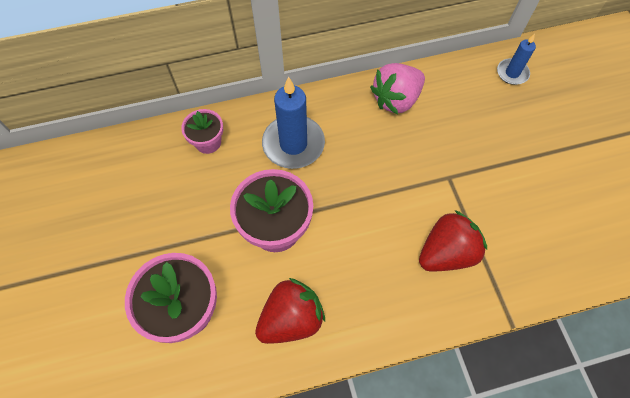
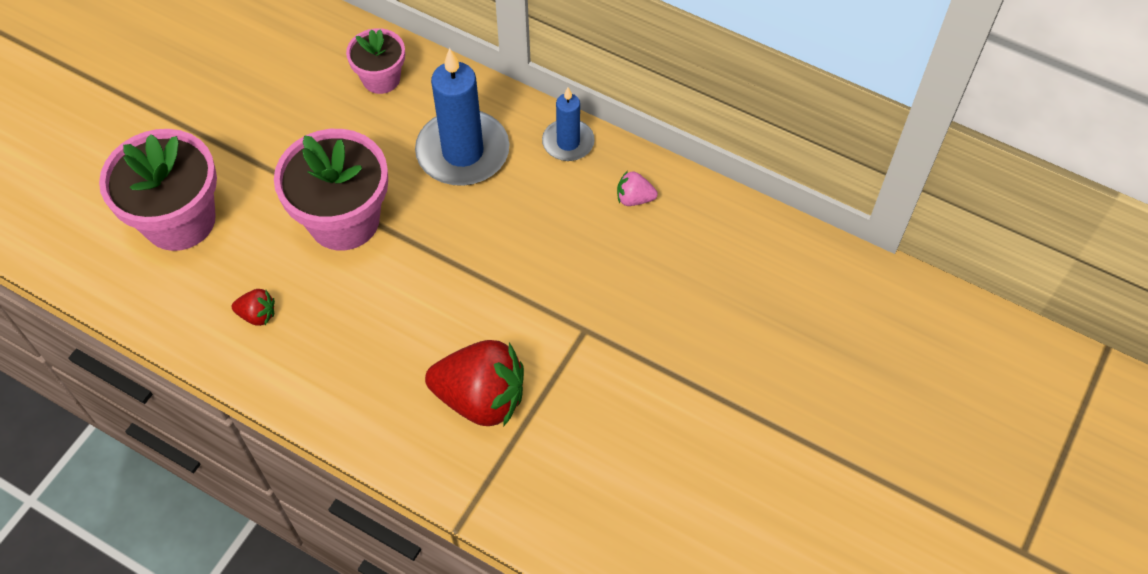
camera: 45 degrees right, 5 degrees down
(291, 318) = (257, 315): red strawberry -> red strawberry, size x0.45
(396, 100) = (634, 198): pink strawberry -> pink strawberry, size x0.45
(512, 73) = (820, 286): blue candle -> blue candle (568, 142)

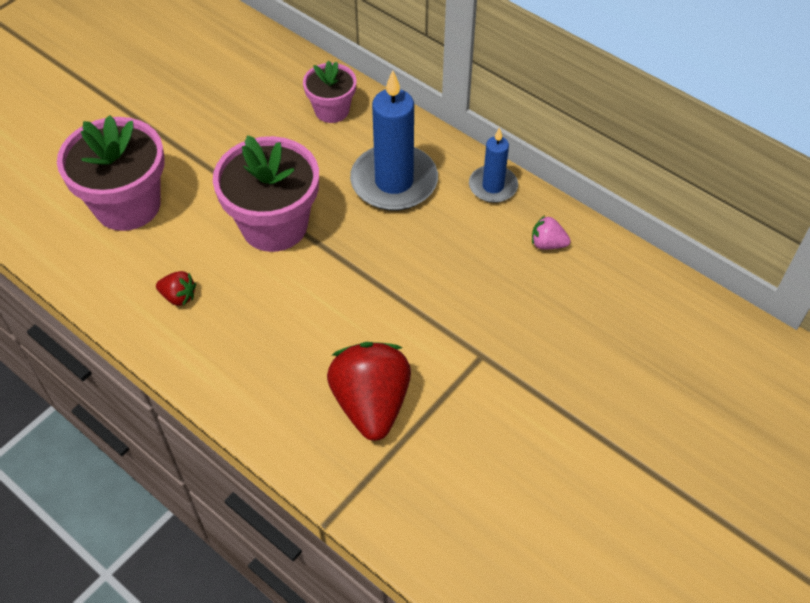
camera: 10 degrees right, 5 degrees down
(481, 398) = (371, 404): red strawberry -> red strawberry turned 120 degrees counterclockwise

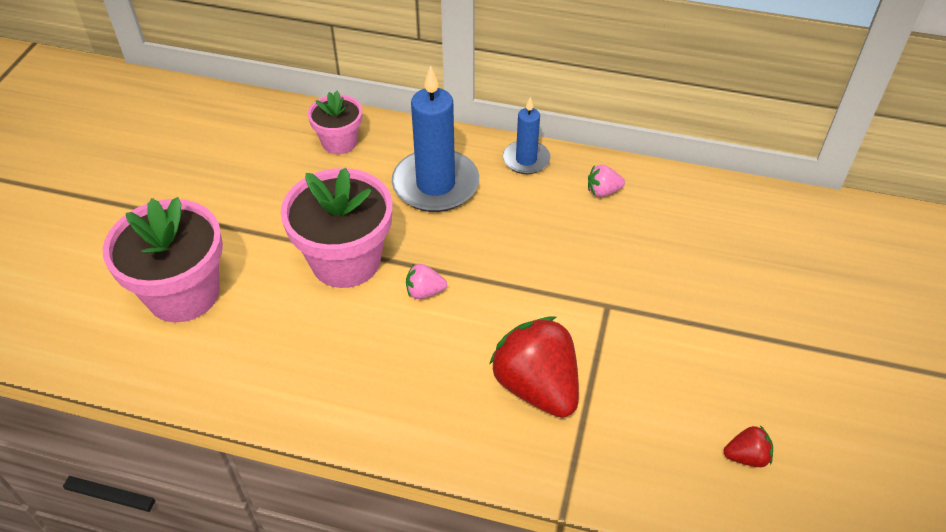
camera: 25 degrees left, 5 degrees down
(179, 297) = (289, 361): red strawberry -> red strawberry (746, 456)
(325, 279) = (424, 292): none -> pink strawberry

